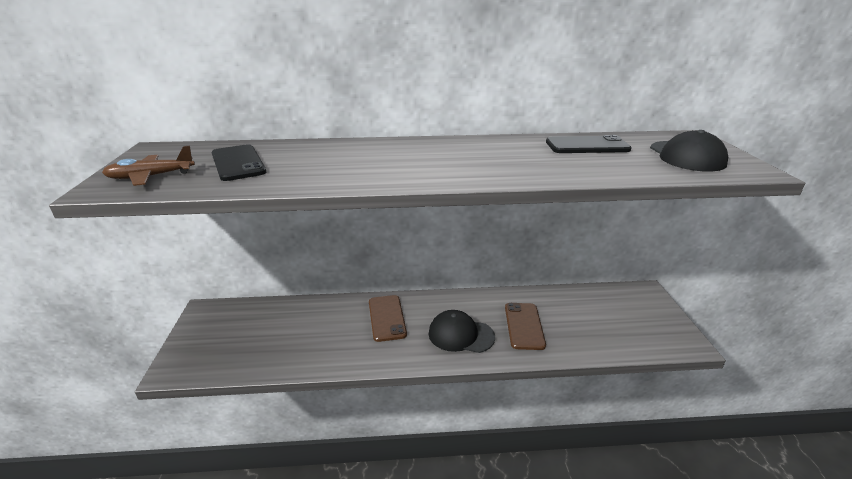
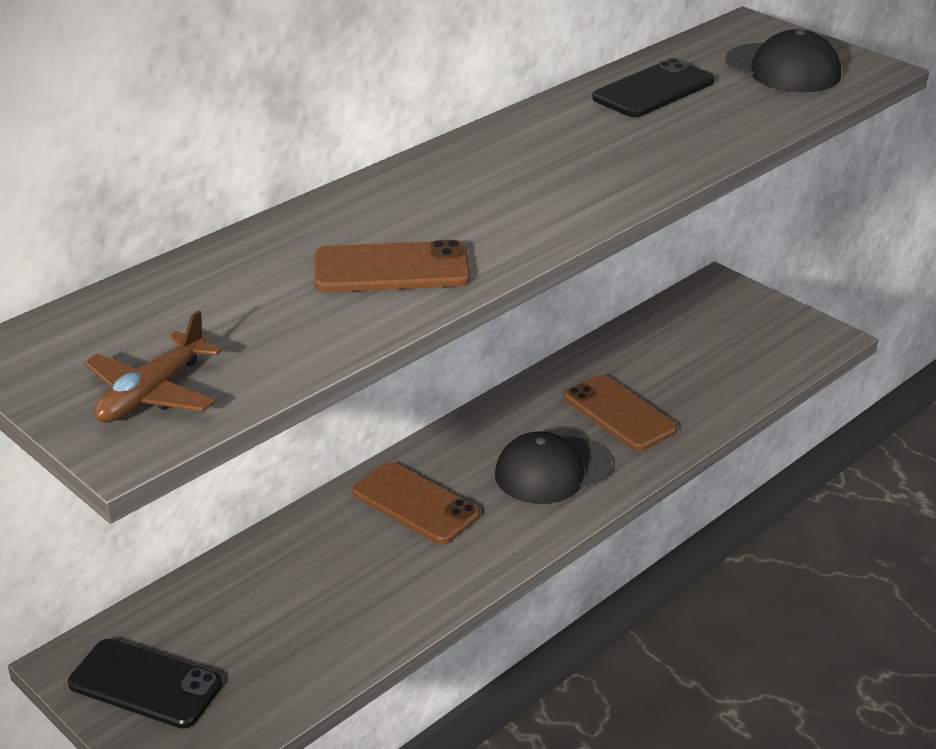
camera: 40 degrees left, 5 degrees up
(238, 163) = (234, 313): black phone -> black phone (145, 684)
(324, 170) = (392, 269): none -> brown phone

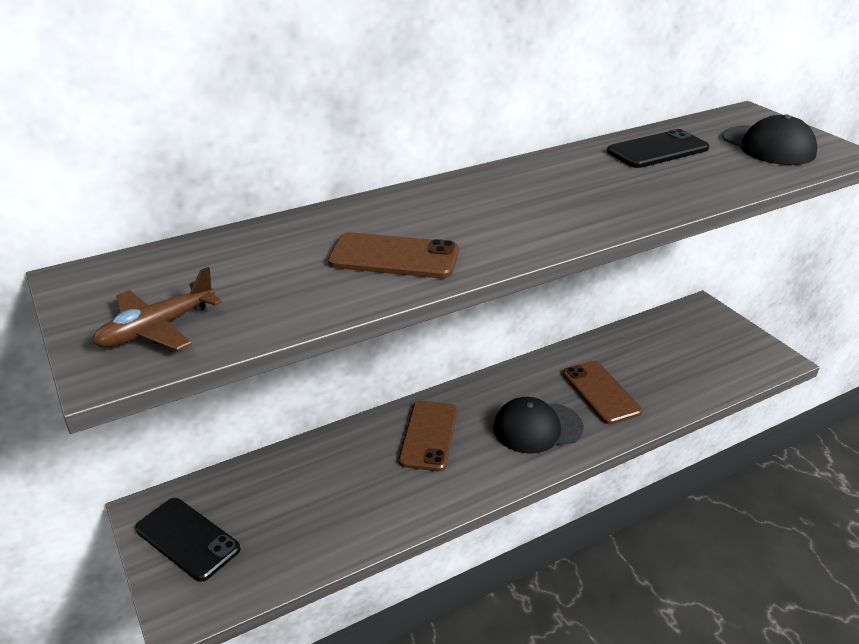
camera: 15 degrees right, 0 degrees up
(415, 504) = (429, 435): brown phone -> brown phone turned 45 degrees clockwise

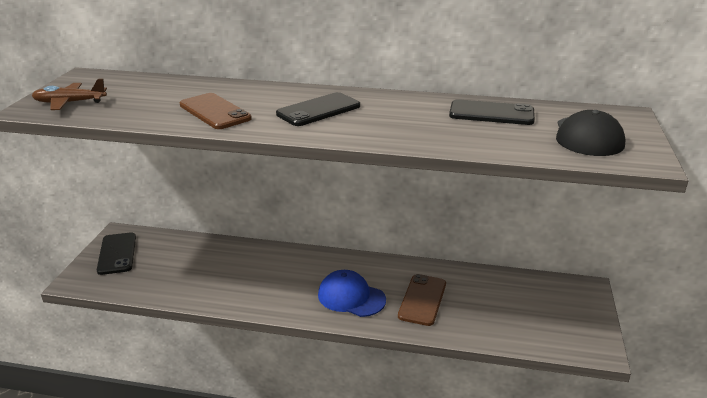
camera: 40 degrees right, 5 degrees down
(429, 435) = (285, 269): brown phone -> none
(502, 208) = (318, 110): none -> black phone
(537, 428) = (351, 297): black cap -> blue cap

